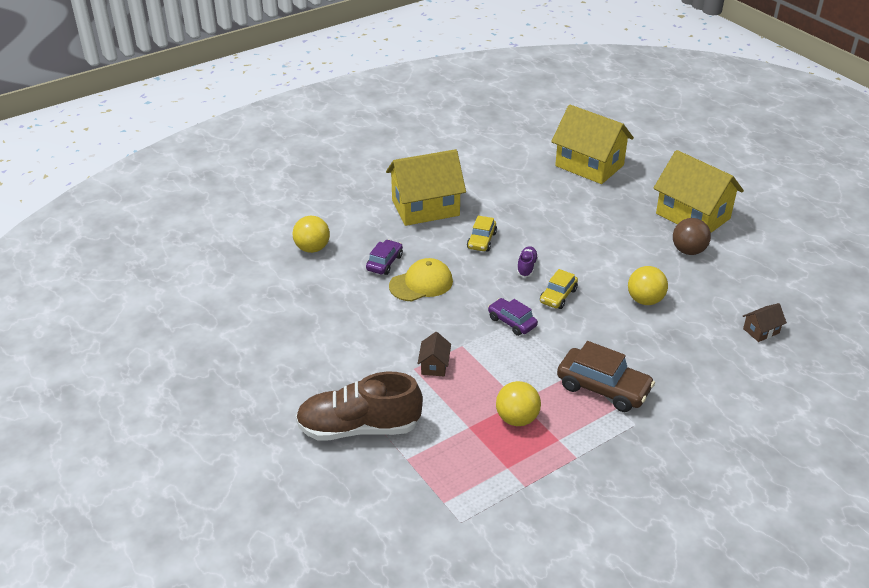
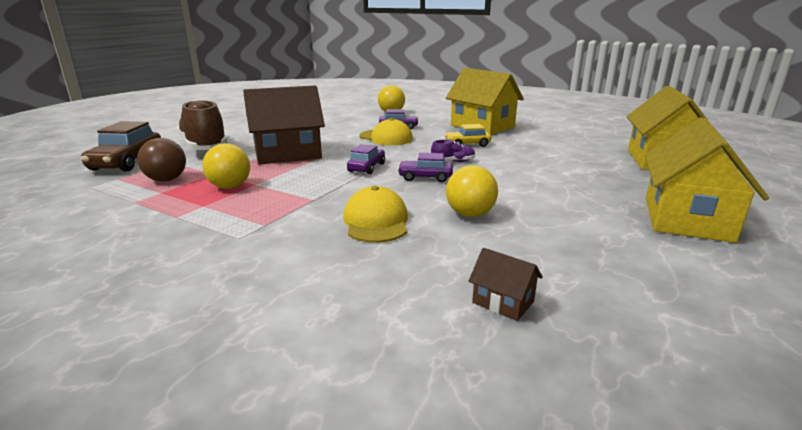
camera: 65 degrees right, 15 degrees down
(434, 365) = (287, 154): brown house -> brown house, size x2.38
(558, 296) = (425, 177): yellow car -> purple car
(603, 388) = (294, 214): brown car -> brown car (127, 162)
(637, 348) = (376, 221): none -> yellow cap
(688, 251) = (607, 225): brown ball -> brown ball (166, 180)

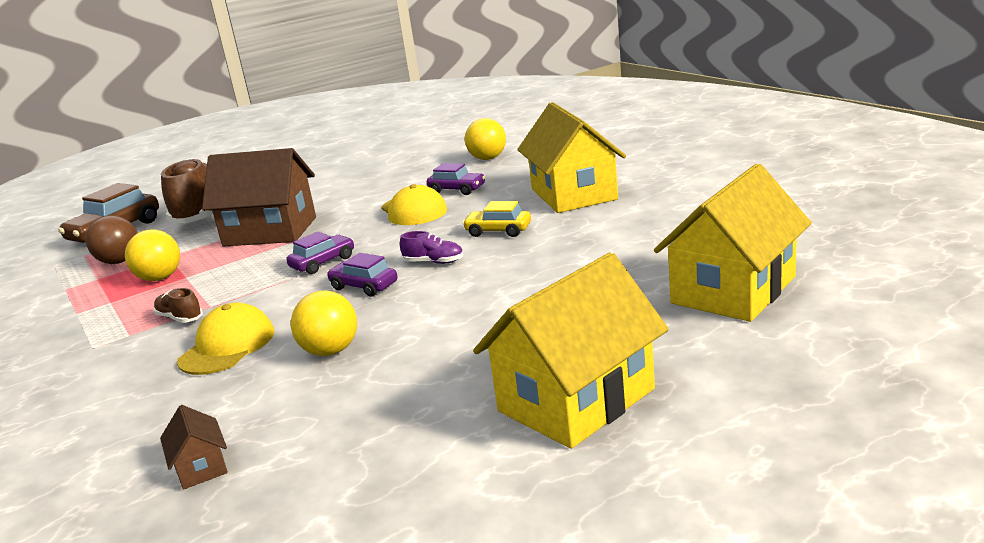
camera: 30 degrees right, 0 degrees up
(297, 209) = (180, 318): none -> brown shoe

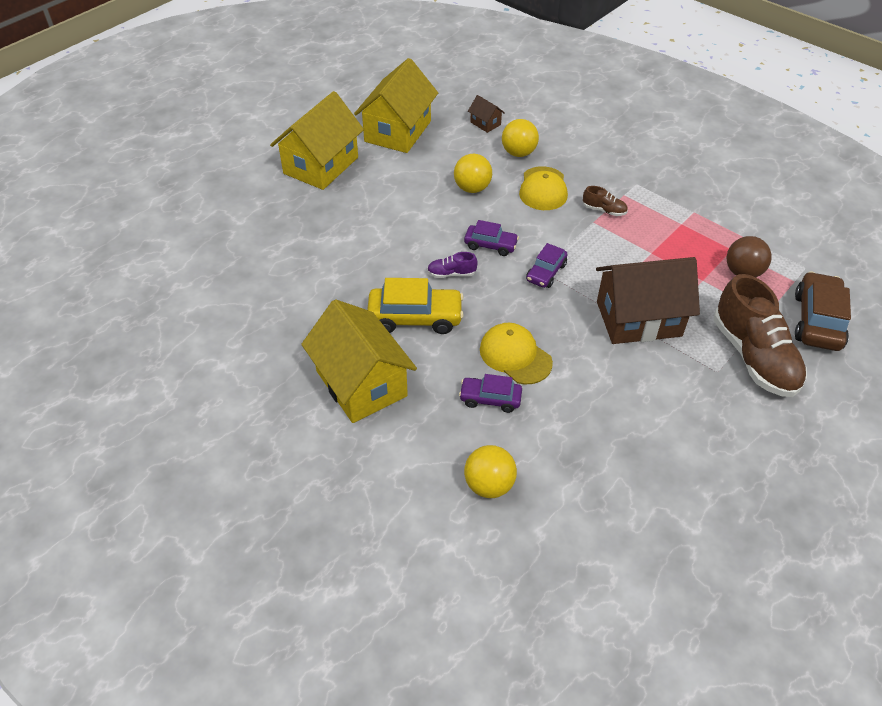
camera: 160 degrees right, 25 degrees up
(160, 278) = (673, 251): yellow ball -> yellow ball (518, 153)
(498, 231) = (415, 318): yellow car -> yellow car, size x1.67
(733, 290) = (233, 247): yellow house -> yellow house (398, 131)

